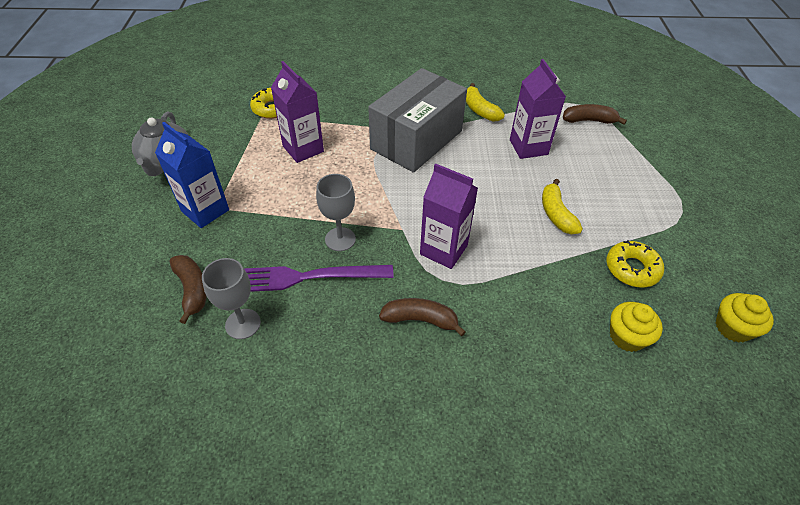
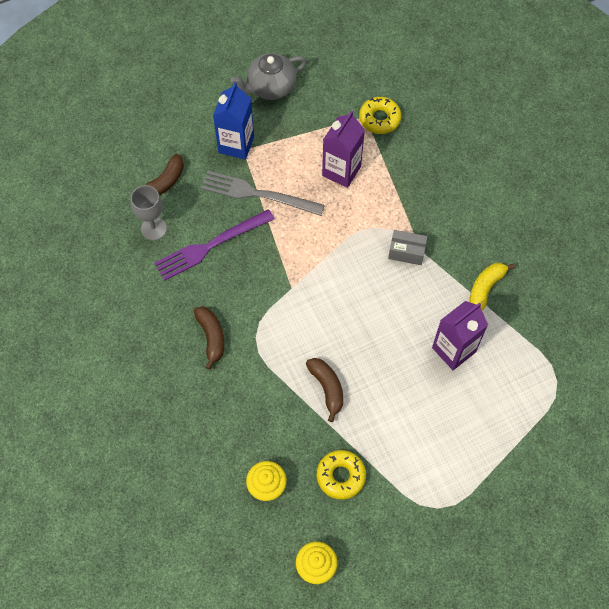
camera: 65 degrees right, 15 degrees up
(276, 215) = (257, 194): none -> grey fork
(306, 277) = (211, 246): purple fork -> purple fork turned 90 degrees counterclockwise
(340, 239) = (257, 249): grey goblet -> none
(416, 140) = (406, 252): grey box -> grey box, size x0.41
(443, 250) = (286, 326): purple carton -> none
(556, 214) = (374, 400): yellow banana -> none
(589, 120) = (531, 394): brown banana -> brown banana (327, 388)

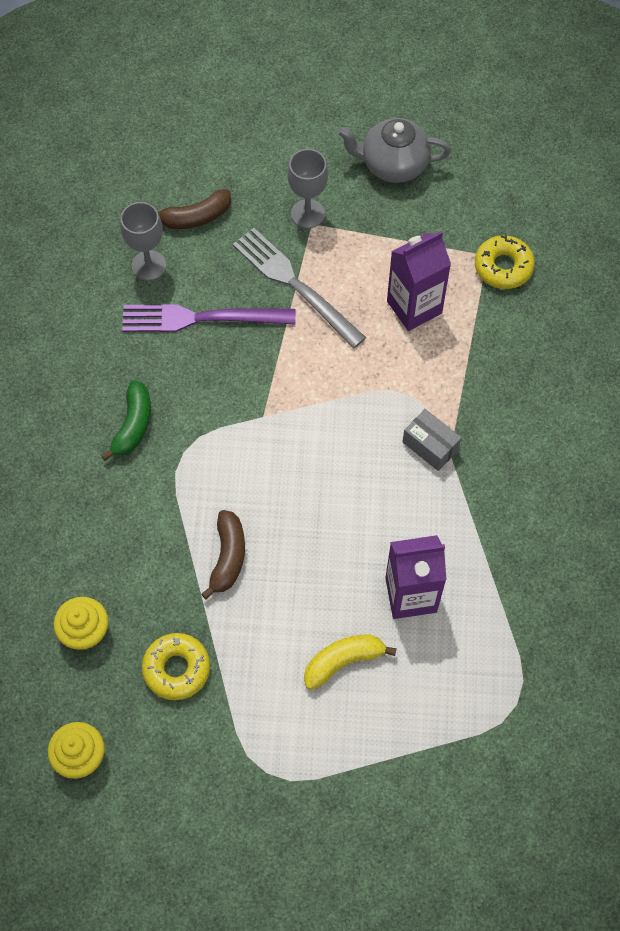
camera: 30 degrees right, 0 degrees up
(211, 337) = (133, 425): brown banana -> green banana
(236, 144) = (307, 214): blue carton -> grey goblet
(485, 288) = (500, 541): yellow banana -> yellow banana (343, 661)

